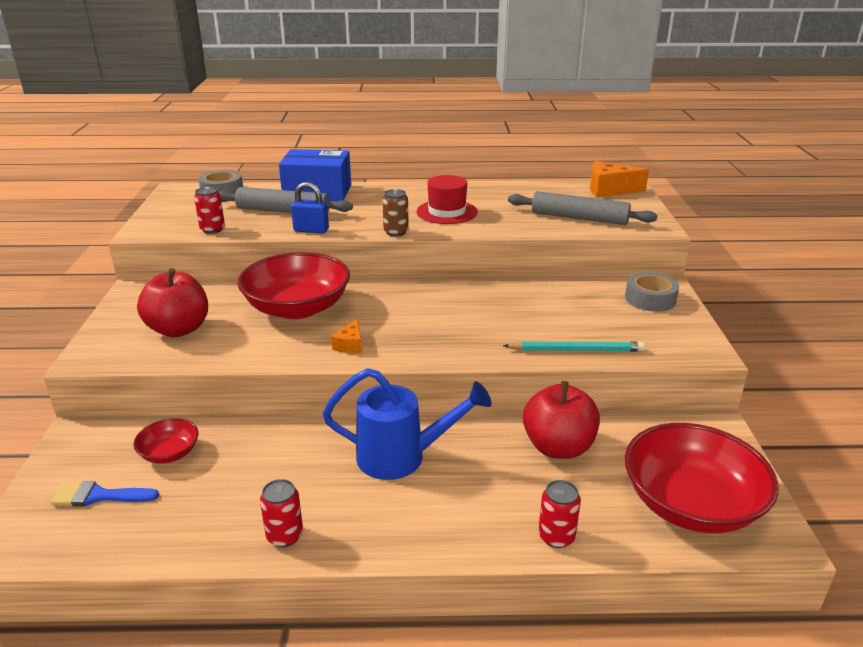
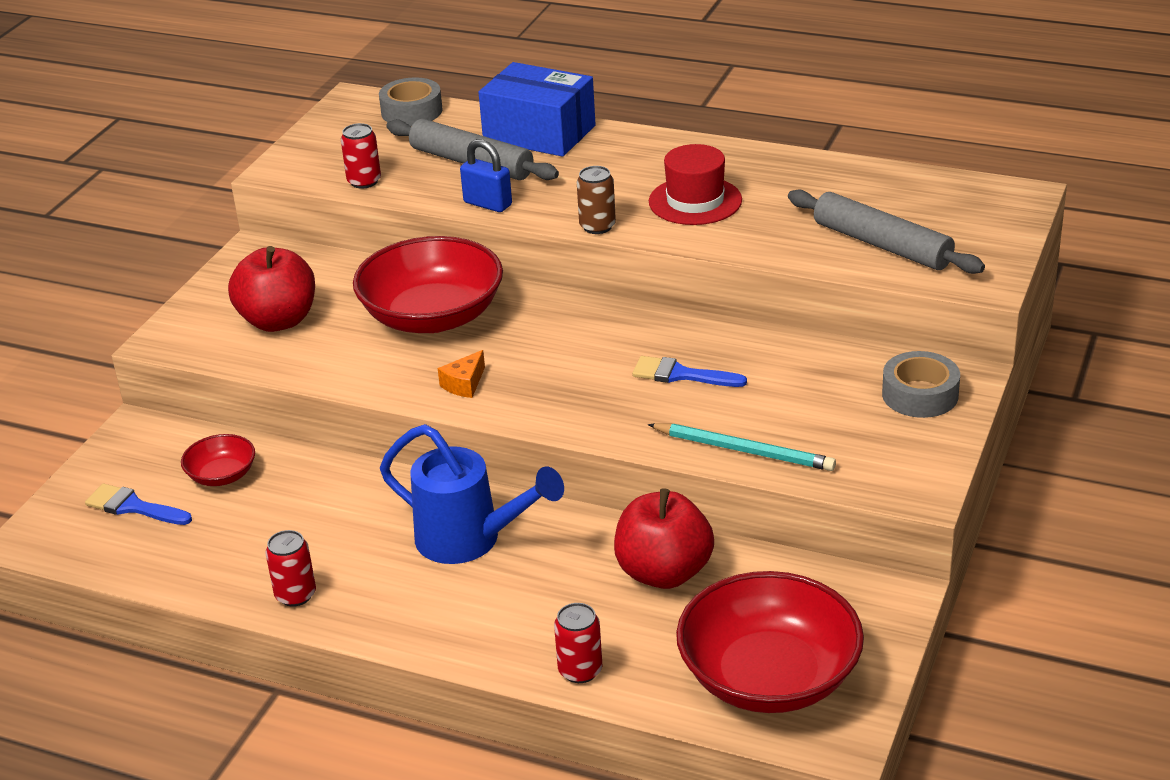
camera: 25 degrees right, 5 degrees up
(495, 313) = (681, 375): none -> blue brush
(609, 190) = (983, 196): orange cheese -> none

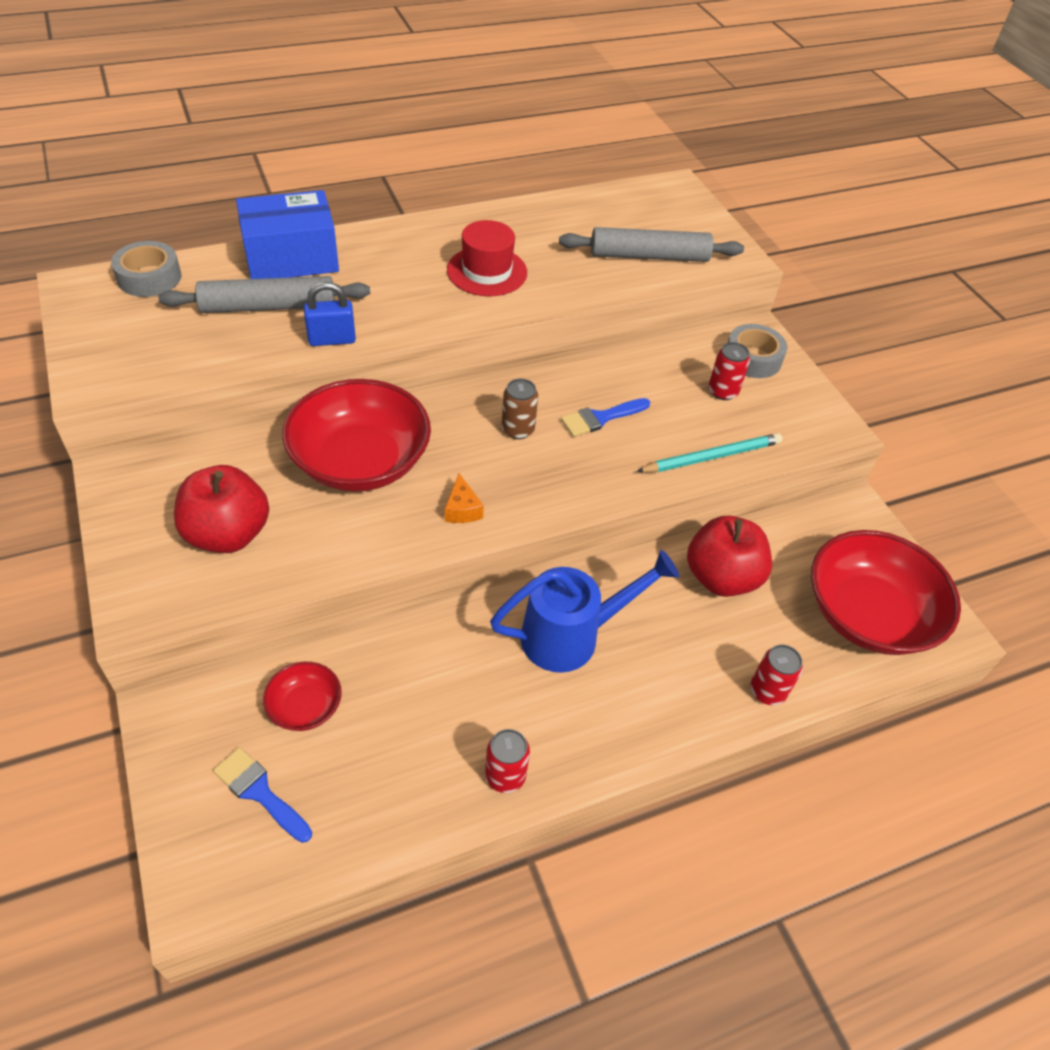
camera: 50 degrees left, 15 degrees up
(133, 507) = (260, 792): blue brush -> blue brush turned 60 degrees clockwise
(364, 181) = (192, 363): red can -> red can (723, 391)
(597, 226) = (445, 323): brown can -> brown can (518, 429)

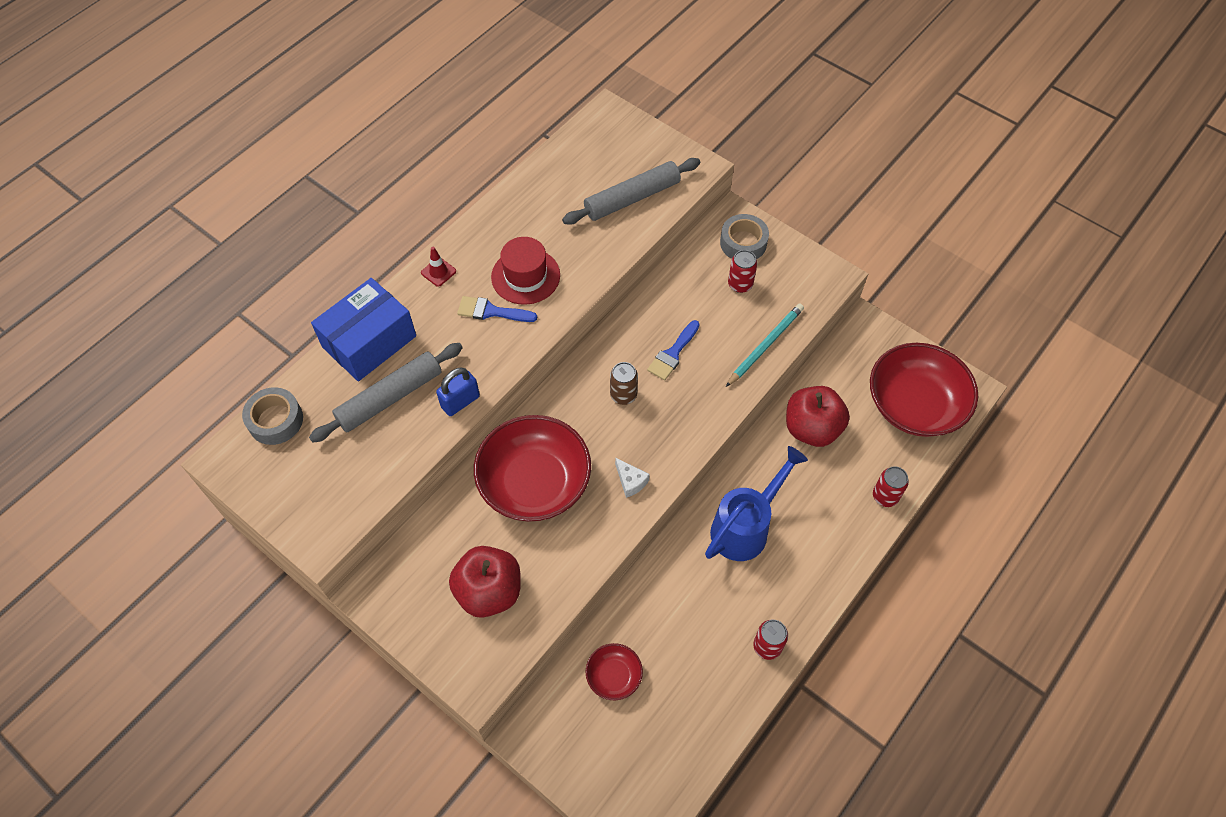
camera: 25 degrees left, 10 degrees up
(260, 792) = (628, 747): blue brush -> blue brush (491, 311)
(405, 234) = (438, 272): none -> red traffic cone
(462, 509) = (630, 481): orange cheese -> white cheese

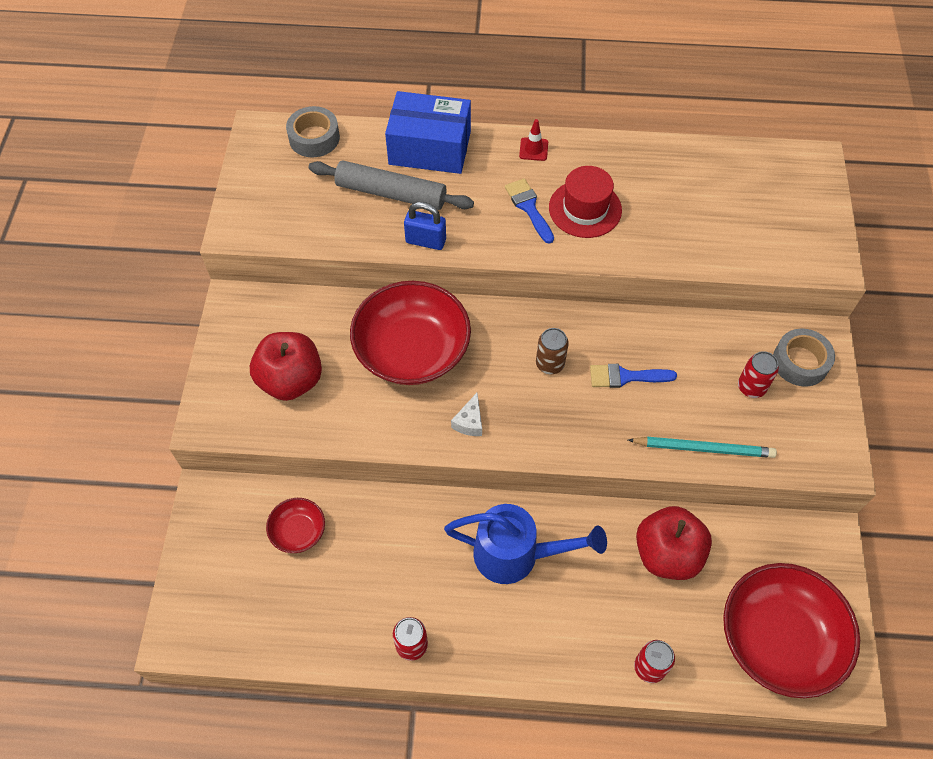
camera: 55 degrees right, 0 degrees up
(632, 198) = (742, 234): grey rolling pin -> none

